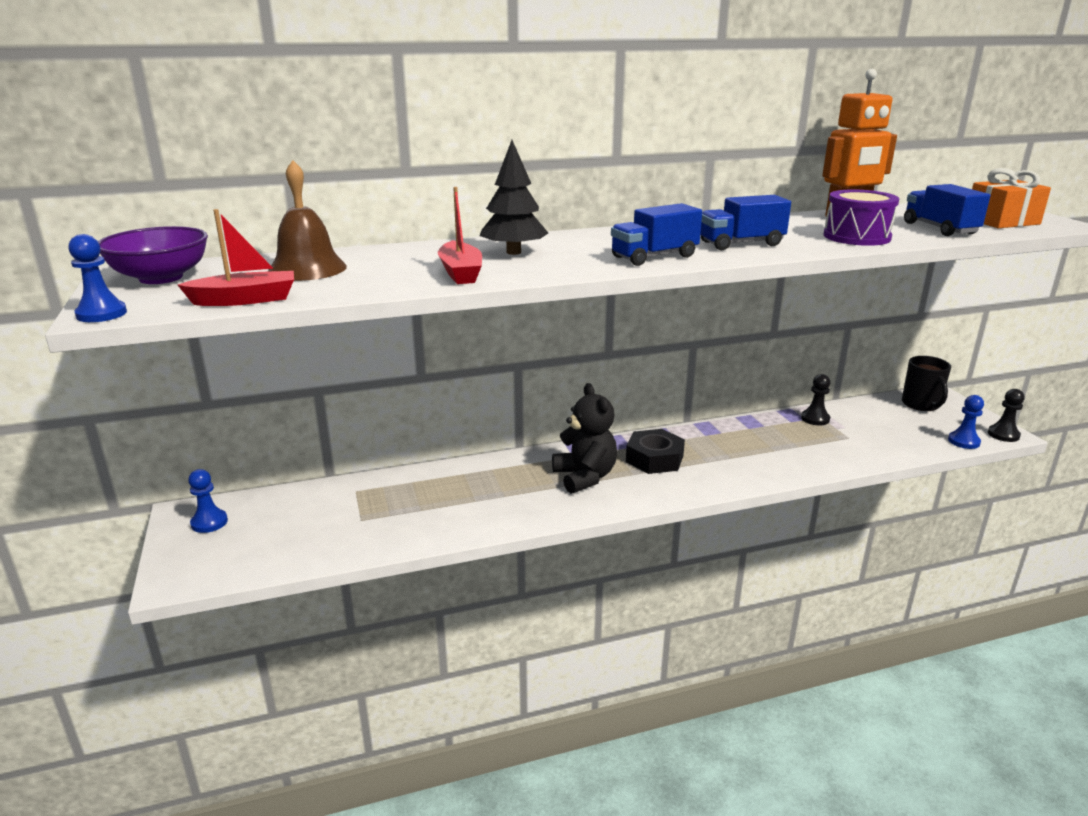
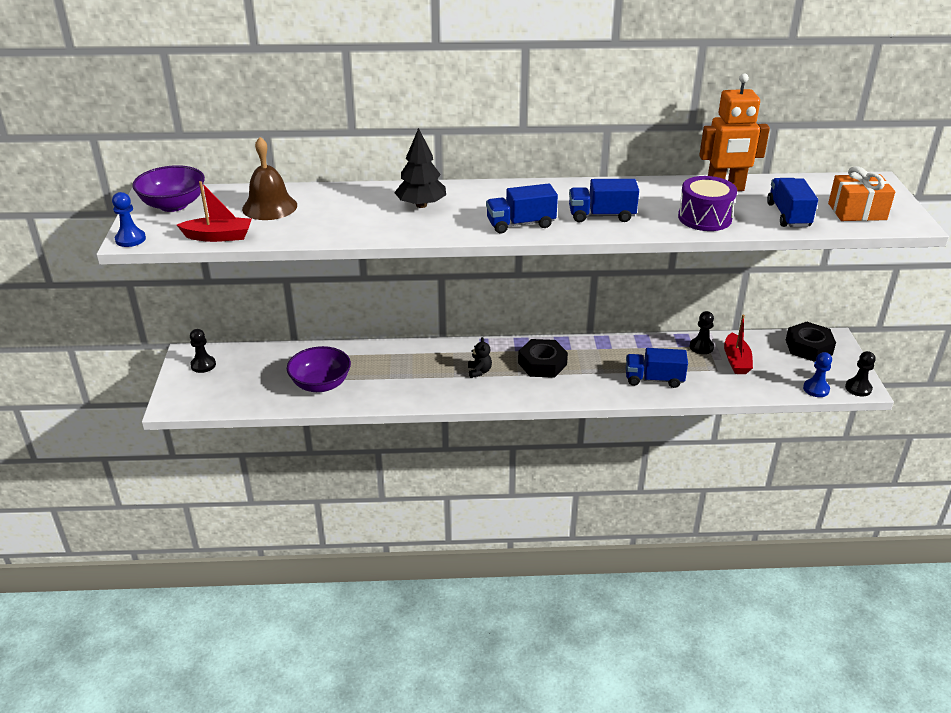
camera: 15 degrees right, 10 degrees up
(209, 522) = (203, 365): blue pawn -> black pawn
(386, 521) = (321, 384): none -> purple bowl
(460, 273) = (370, 225): red boat -> red boat (736, 361)
(585, 477) = (479, 371): black teddy bear -> black teddy bear, size x0.50
(790, 456) = (654, 379): none -> blue truck
(921, 404) = (808, 347): black mug -> black nut

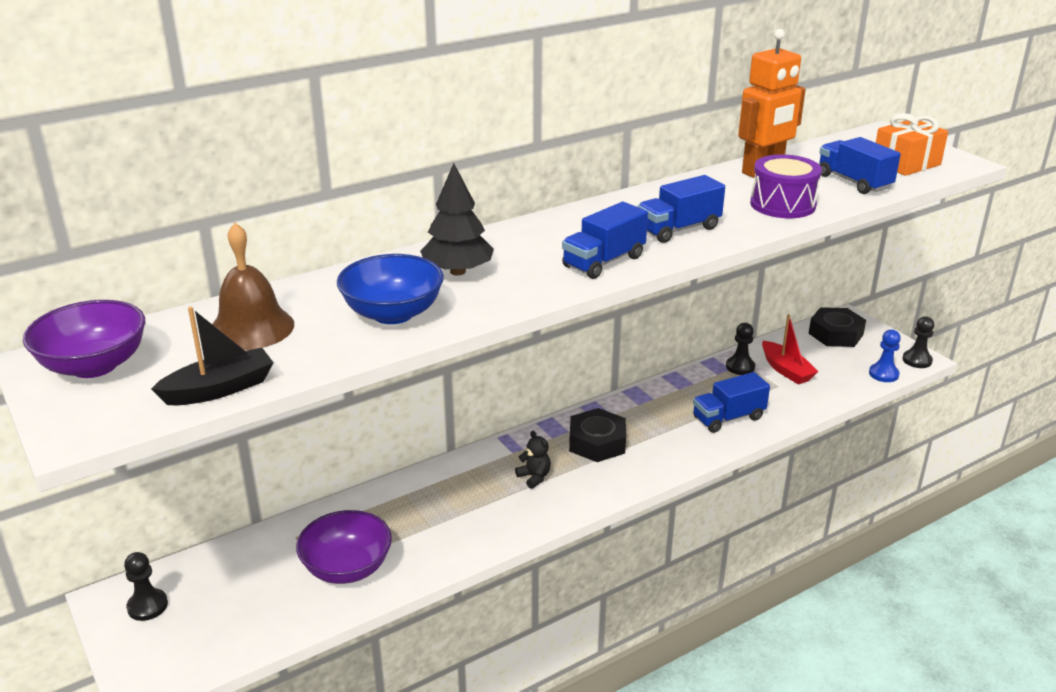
camera: 30 degrees left, 5 degrees down
(130, 239) = (75, 435): blue pawn -> none
(218, 236) = (219, 389): red boat -> black boat
(353, 220) = (393, 313): none -> blue bowl

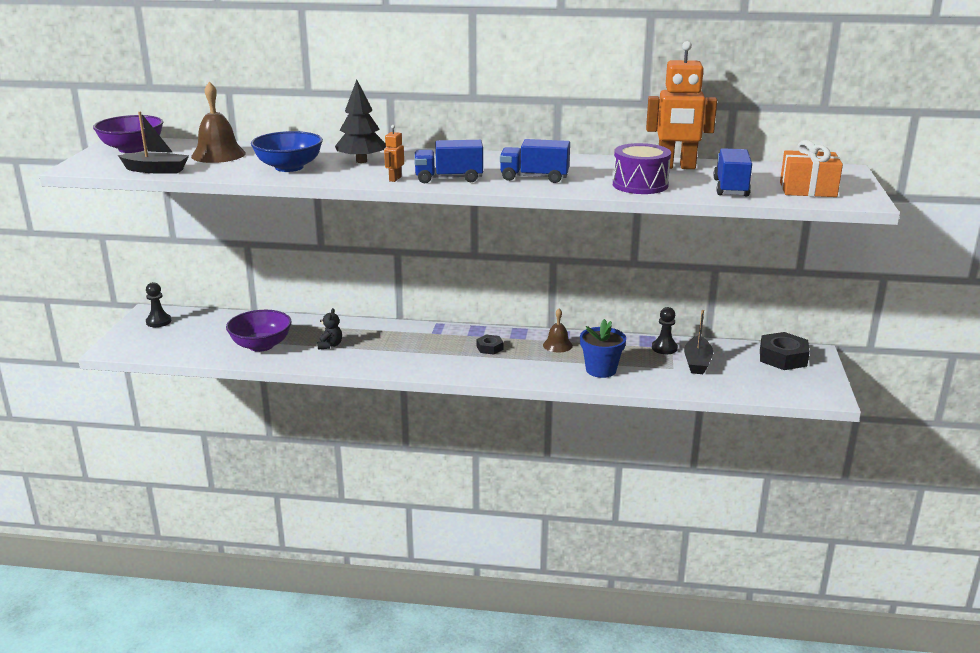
camera: 40 degrees right, 5 degrees down
(534, 477) = (422, 348): black teddy bear -> black teddy bear (330, 345)
(551, 284) = (395, 179): none -> orange robot
(597, 442) = (489, 348): black nut -> black nut, size x0.54
(651, 408) = (557, 345): none -> brown bell
(728, 418) = (601, 370): blue truck -> blue flower pot
(786, 370) = (697, 362): red boat -> black boat
(883, 374) = (775, 393): blue pawn -> none
(917, 360) = (824, 397): black pawn -> none

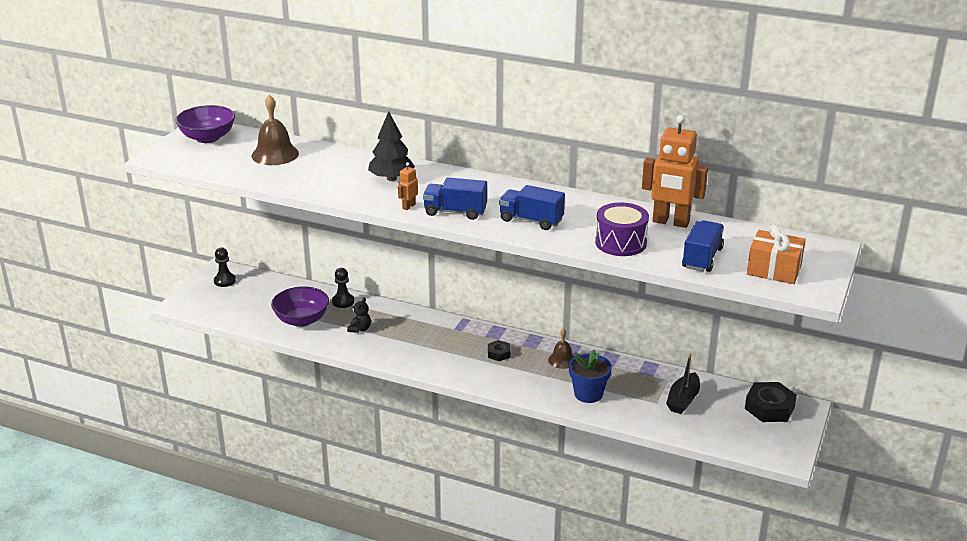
camera: 15 degrees right, 5 degrees up
(156, 170) = (217, 169): black boat -> none
(289, 167) = (326, 179): blue bowl -> none
(664, 348) = (660, 379): black pawn -> black pawn (343, 301)

